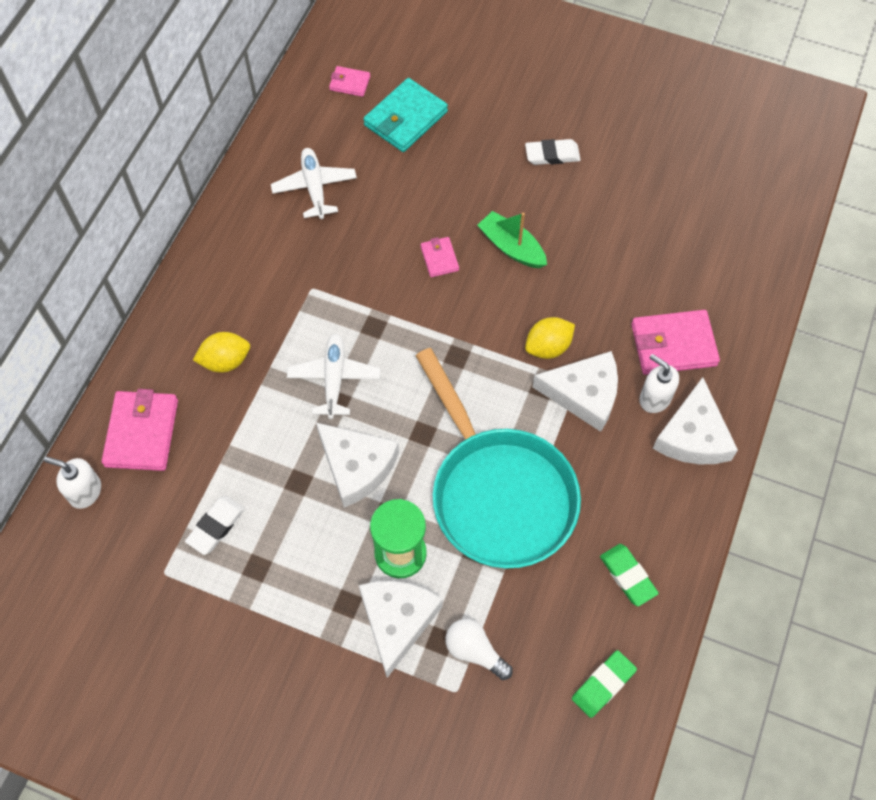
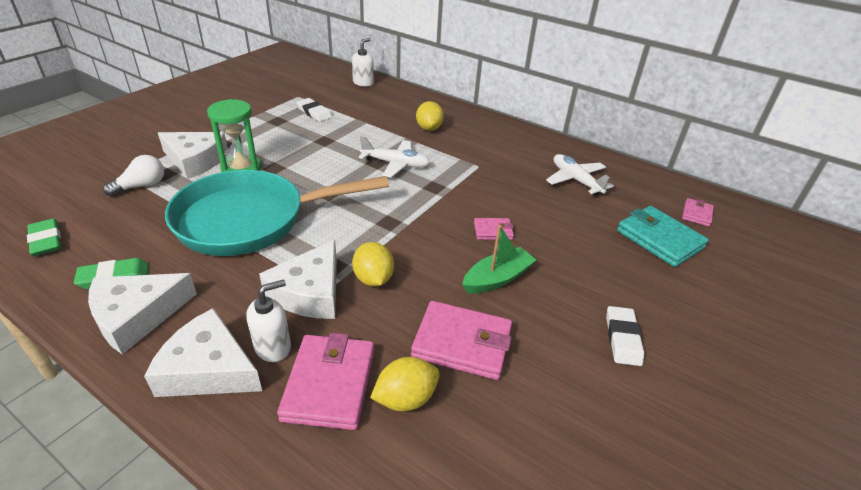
camera: 100 degrees right, 25 degrees down
(142, 433) = (391, 99): pink wallet -> pink wallet (462, 343)
(314, 188) = (575, 180): white plane -> white plane turned 120 degrees counterclockwise
(356, 466) = (320, 162): white cheese -> white cheese (137, 316)
(666, 291) = (405, 398): none -> yellow lemon

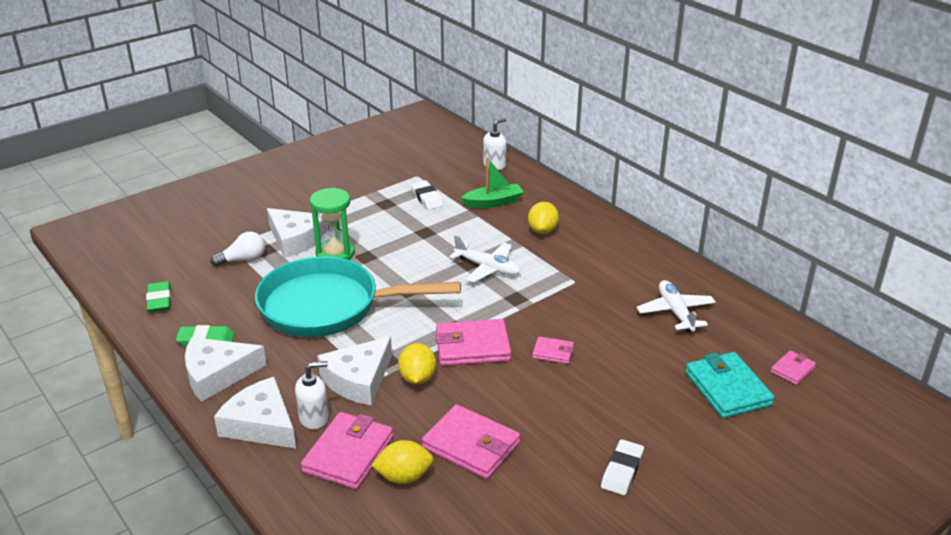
camera: 20 degrees right, 5 degrees down
(415, 237) = (472, 346): none -> pink wallet
(497, 278) = (532, 397): green boat -> green boat (493, 202)

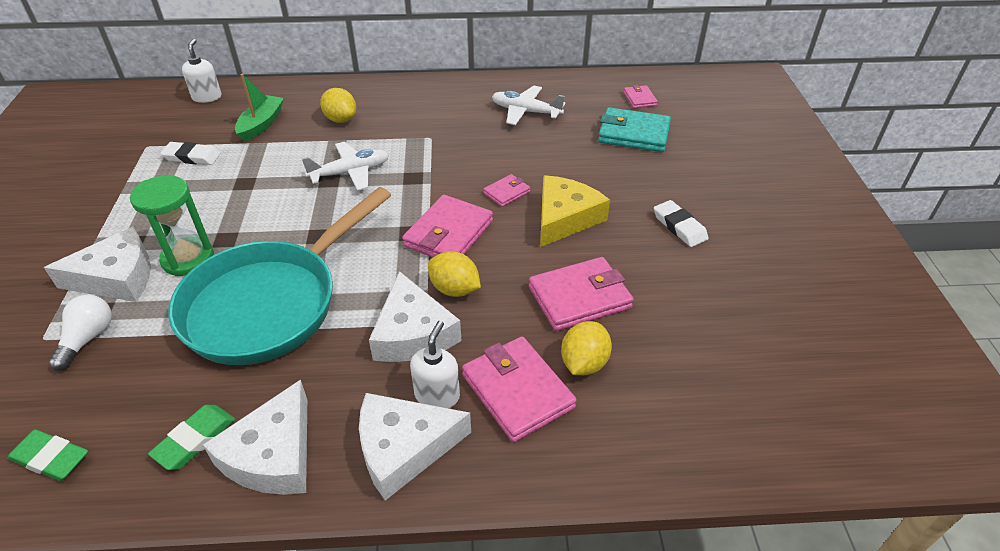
camera: 55 degrees left, 10 degrees up
(557, 397) = (565, 218): none -> yellow cheese

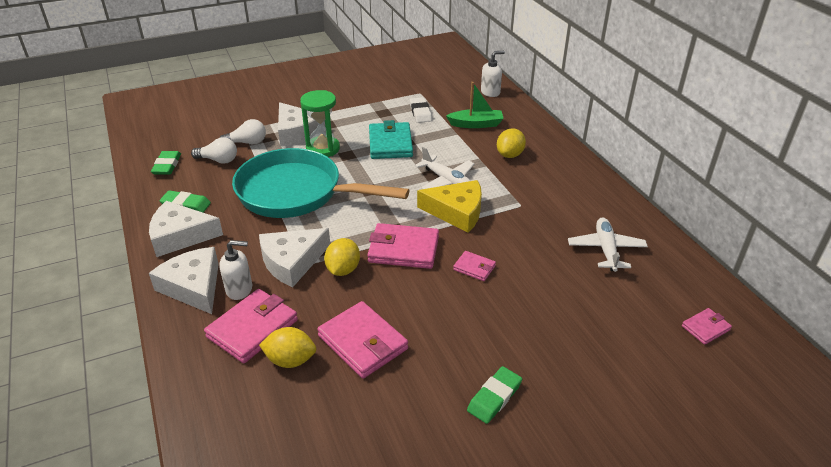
camera: 70 degrees right, 5 degrees down
(104, 382) = (218, 160): none -> white light bulb
(565, 218) = (460, 312): yellow cheese -> yellow cheese (456, 212)
(633, 134) = (631, 335): turquoise wallet -> turquoise wallet (390, 144)
(679, 227) = (494, 397): white eraser -> green eraser

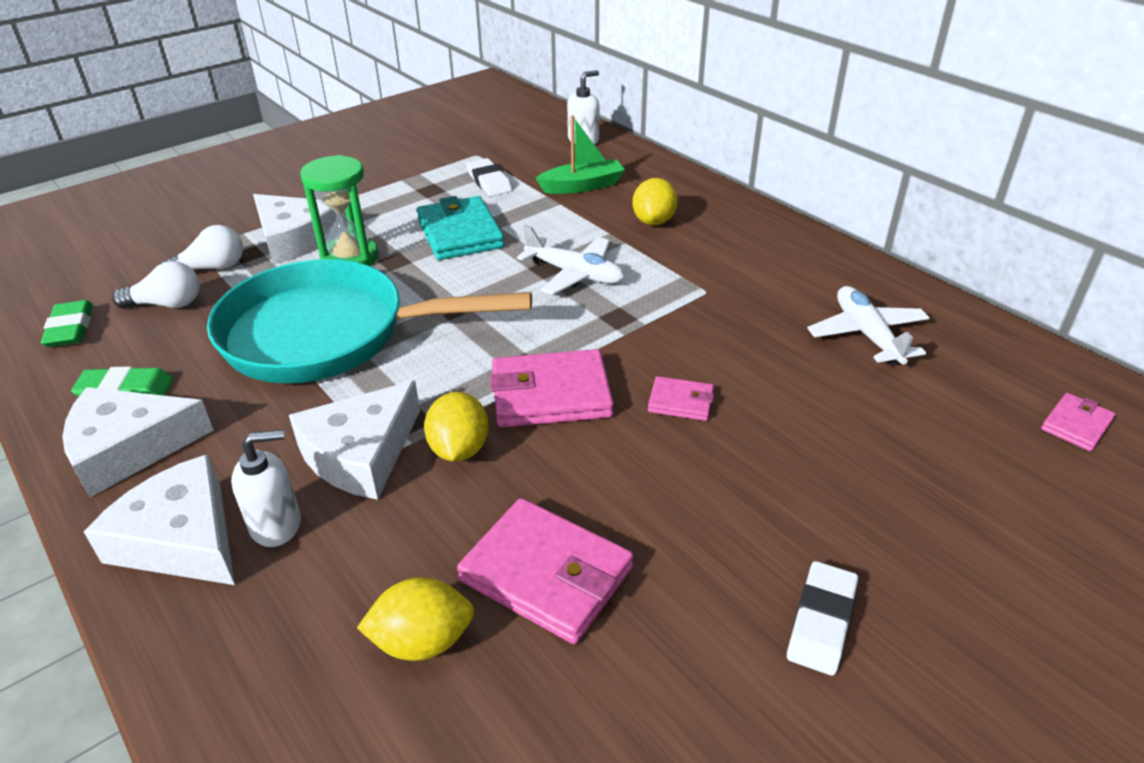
camera: 15 degrees left, 0 degrees up
(252, 328) = (326, 595): pink wallet -> none
(456, 212) = (611, 319): yellow cheese -> none
(494, 397) = (821, 621): green eraser -> white eraser

